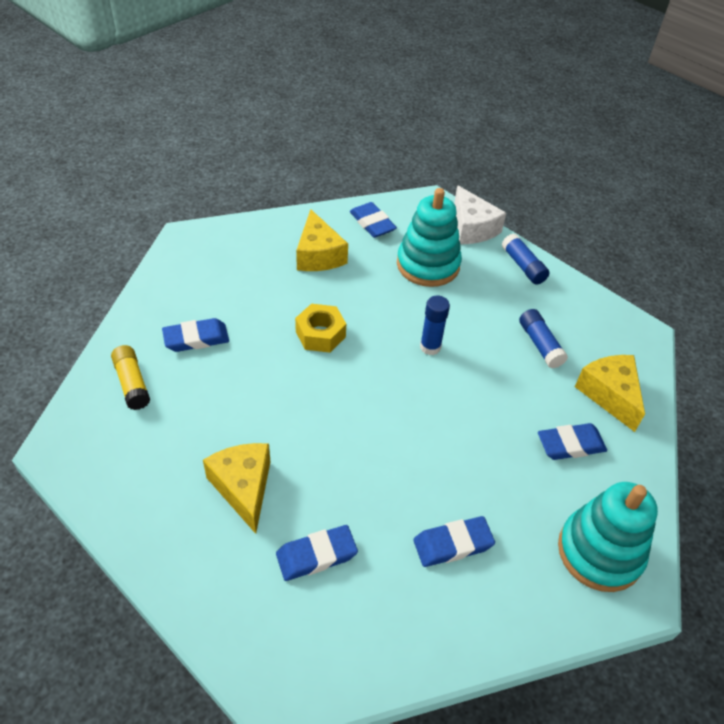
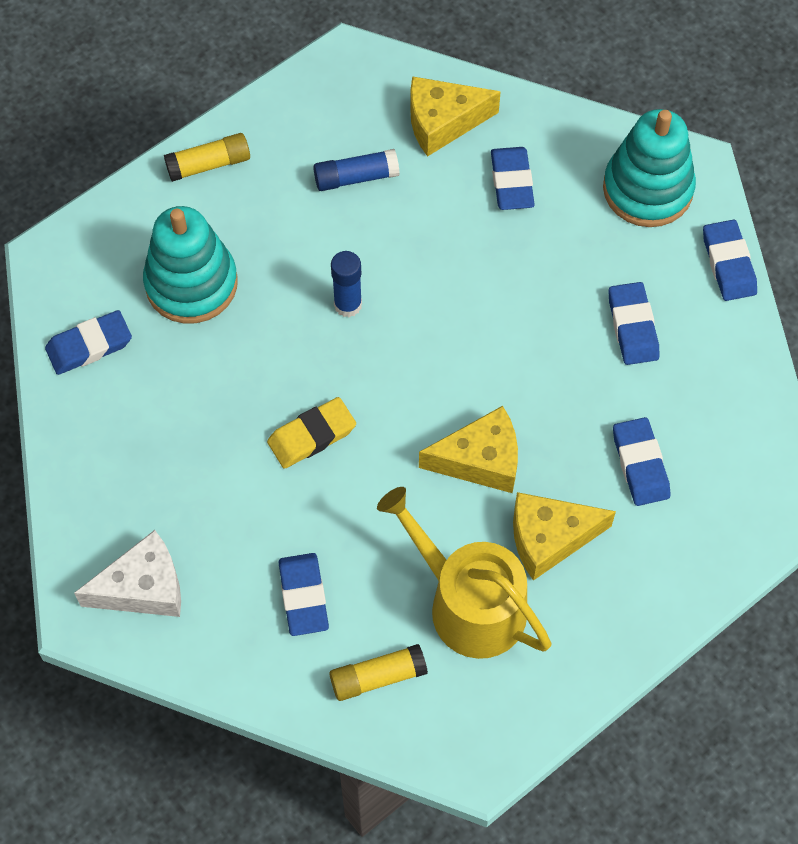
camera: 80 degrees left, 15 degrees up
(187, 435) = (468, 603): none -> yellow watering can
(318, 255) = (151, 427): yellow cheese -> yellow cheese (480, 460)
(320, 334) = (312, 436): yellow nut -> yellow eraser
(472, 228) = (119, 212): white cheese -> white cheese (143, 588)
(523, 266) = (209, 164): blue glue stick -> yellow glue stick
(540, 629) = (728, 263): none -> blue eraser

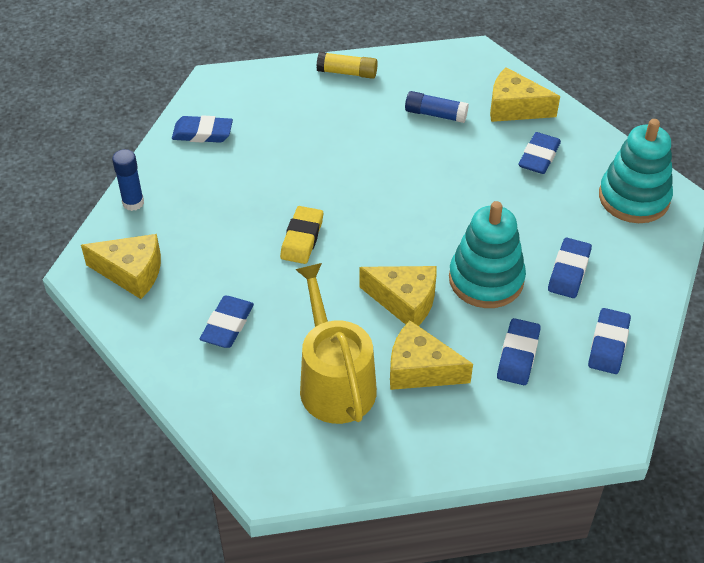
camera: 30 degrees right, 15 degrees down
(143, 588) = (131, 273): white cheese -> yellow cheese
(191, 283) = (289, 127): turquoise stacking toy -> turquoise stacking toy (486, 279)
(312, 436) = (302, 238): yellow eraser -> yellow eraser turned 75 degrees counterclockwise
(348, 305) = (379, 178): blue glue stick -> blue glue stick (133, 203)
(378, 677) = (240, 395): yellow glue stick -> none
(728, 263) = (666, 264): blue eraser -> blue eraser (608, 344)

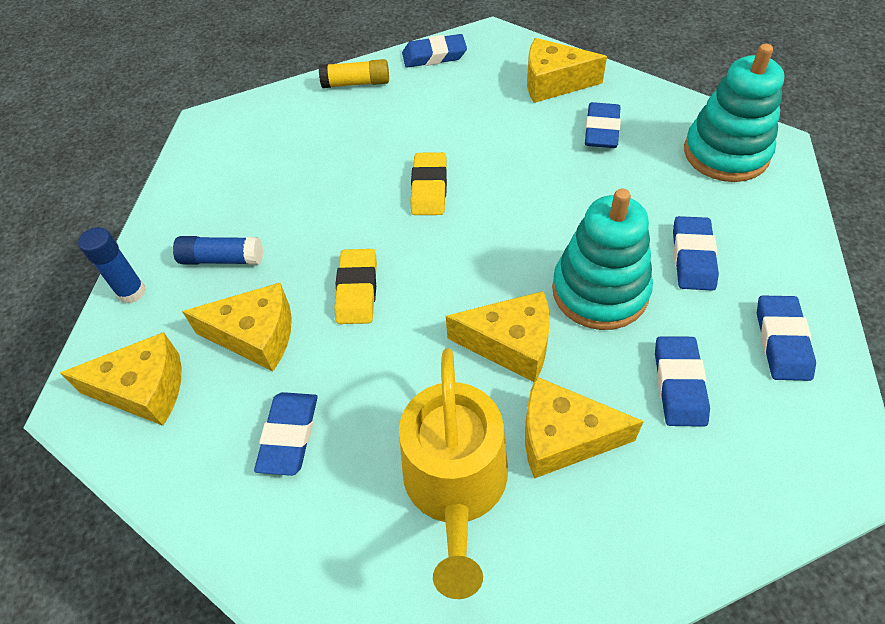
camera: 10 degrees left, 5 degrees up
(202, 133) = (204, 186): blue eraser -> blue eraser (434, 56)
(219, 254) = (256, 336): none -> yellow cheese
(334, 382) = (456, 486): yellow watering can -> yellow watering can turned 150 degrees counterclockwise
(381, 173) = (429, 188): none -> yellow eraser
(435, 114) = (469, 108): blue glue stick -> blue glue stick (222, 259)

